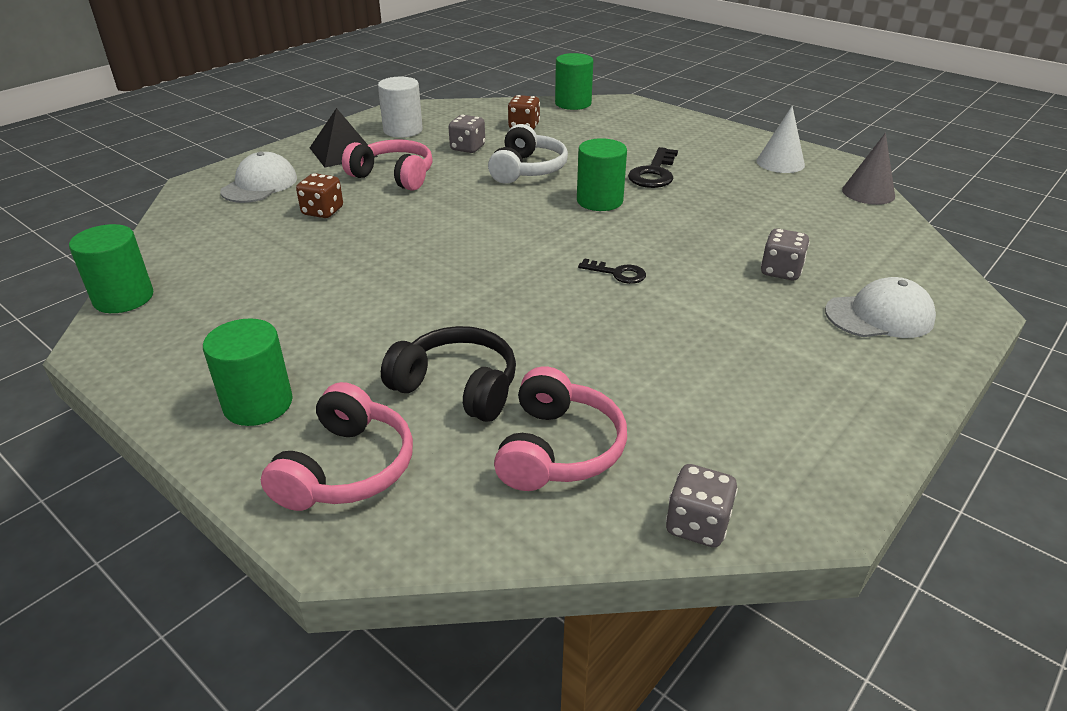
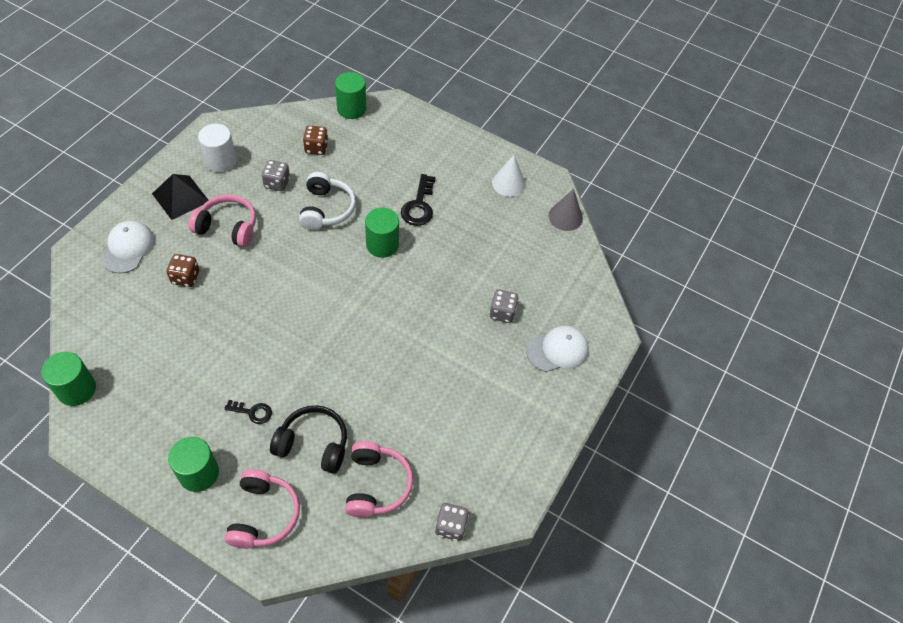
camera: 15 degrees left, 20 degrees up
(618, 273) = (400, 326): black key -> black key (253, 412)

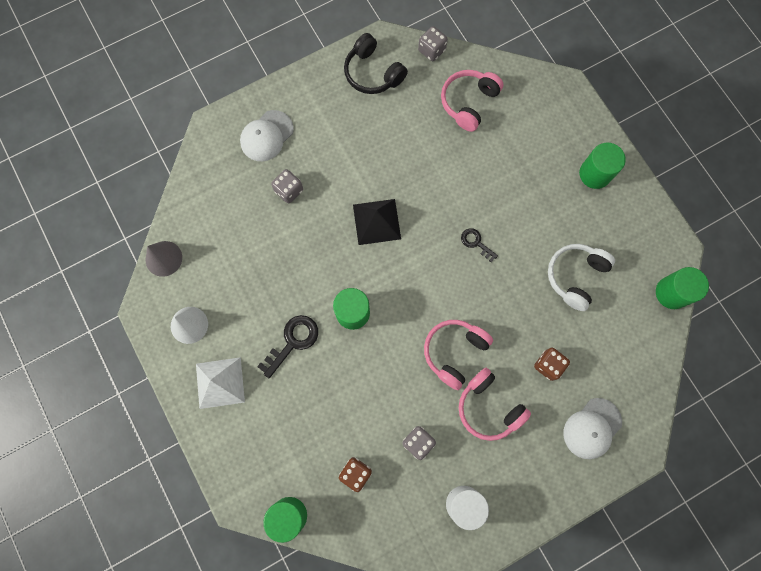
camera: 145 degrees left, 20 degrees up
(180, 197) = (522, 472): black pyramid -> black pyramid (376, 221)
(253, 412) = (536, 203): black key -> black key (476, 243)
(264, 515) = (558, 121): pink headphones -> pink headphones (454, 352)
(313, 444) = (501, 155): black headphones -> black headphones (372, 73)
(326, 209) = (384, 382): white headphones -> white headphones (575, 276)
(456, 159) = (220, 383): none -> white pyramid
(557, 350) = (267, 136): white cap -> white cap turned 60 degrees counterclockwise

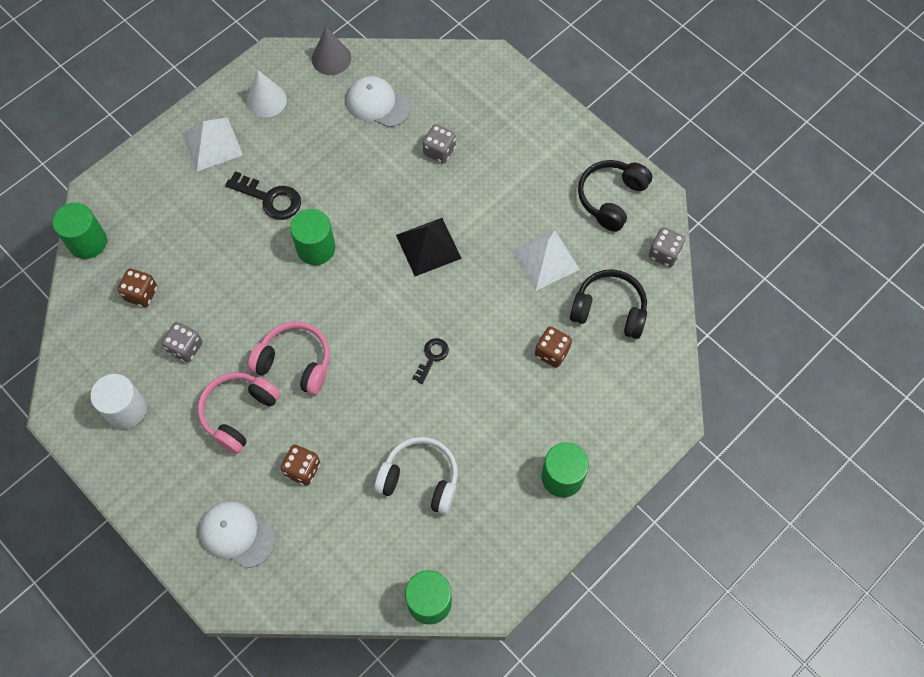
camera: 75 degrees right, 10 degrees down
(267, 136) = (497, 113): white cap -> white cap (378, 103)
(413, 136) = (545, 259): none -> white pyramid
(468, 102) = (609, 310): pink headphones -> black headphones
(493, 153) = (552, 352): none -> brown dice

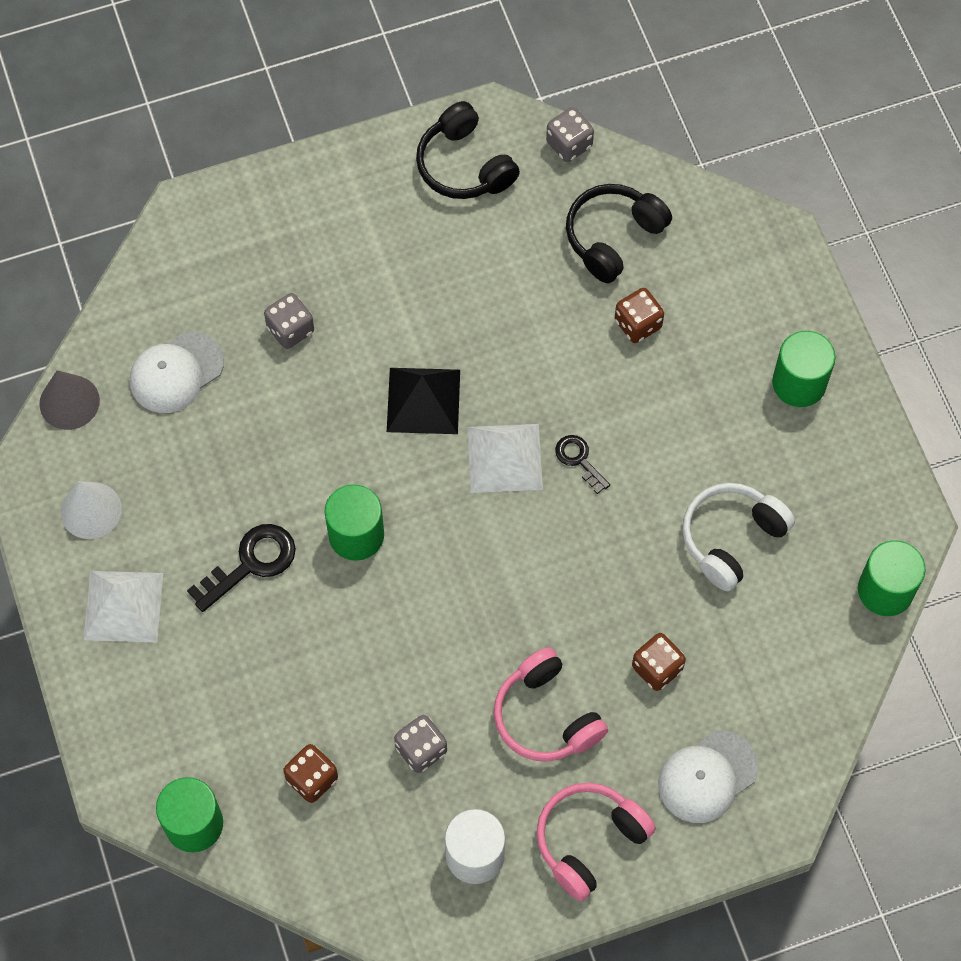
camera: 65 degrees left, 0 degrees up
(295, 362) = (508, 622): pink headphones -> pink headphones (589, 841)
(545, 259) = (510, 276): white pyramid -> white pyramid (505, 458)

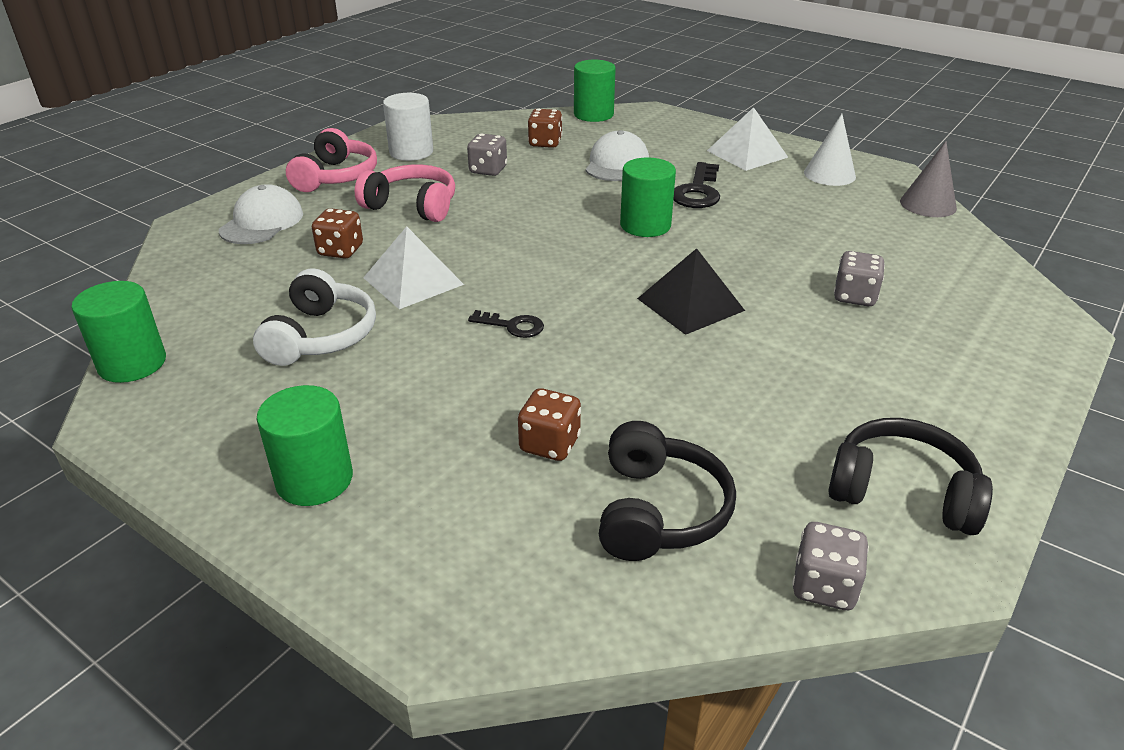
camera: 145 degrees right, 30 degrees down
(176, 372) = (891, 242): white cap -> white cap (616, 164)
(505, 458) = (580, 302): white pyramid -> white pyramid (413, 281)

